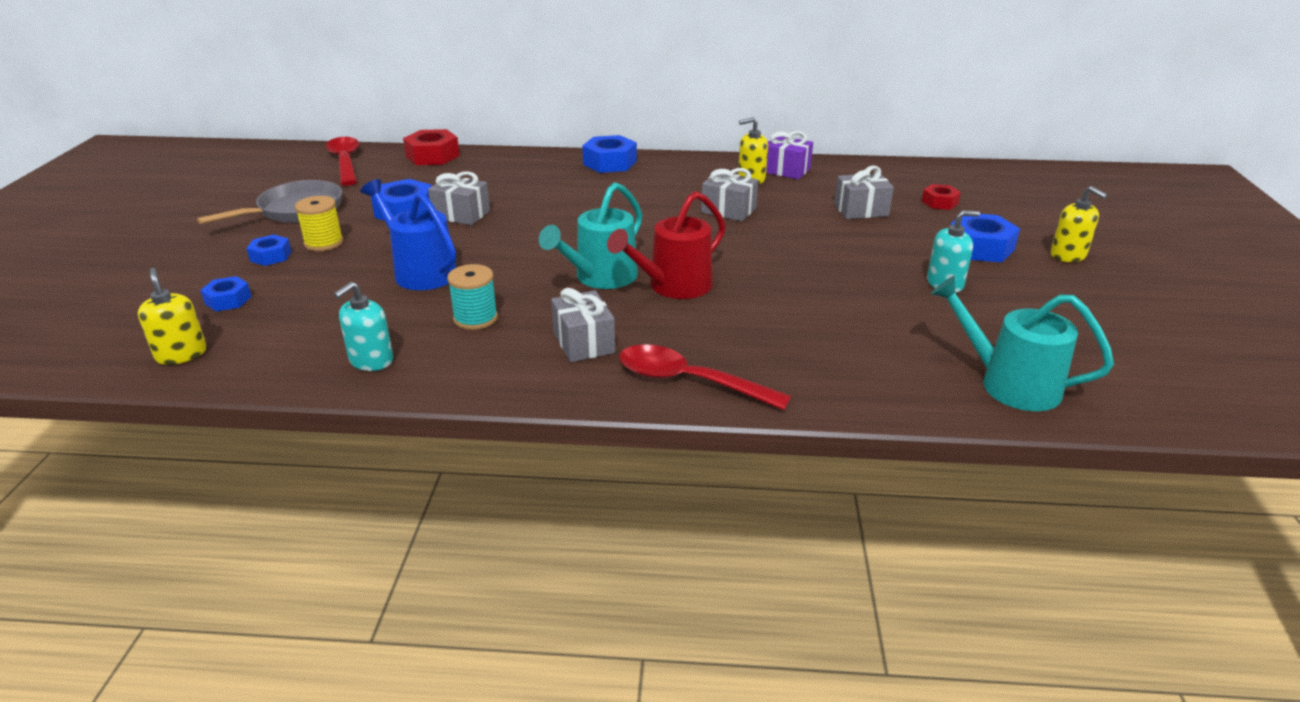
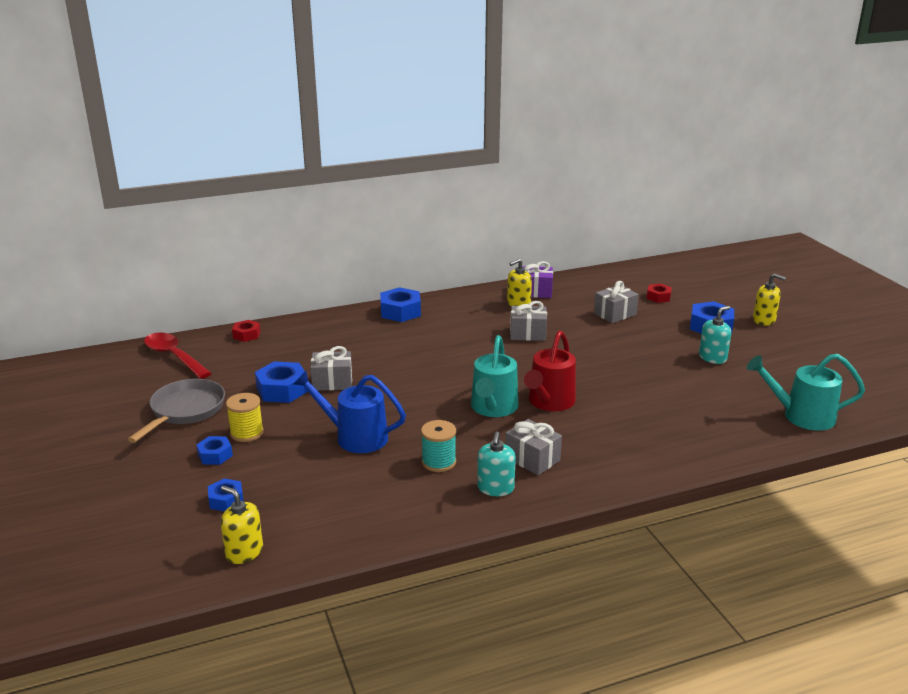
camera: 25 degrees left, 5 degrees down
(371, 360) = (399, 514): turquoise soap dispenser -> turquoise soap dispenser (495, 488)
(433, 156) = (246, 335): red nut -> red nut, size x0.59
(689, 381) = (625, 466): red spoon -> none

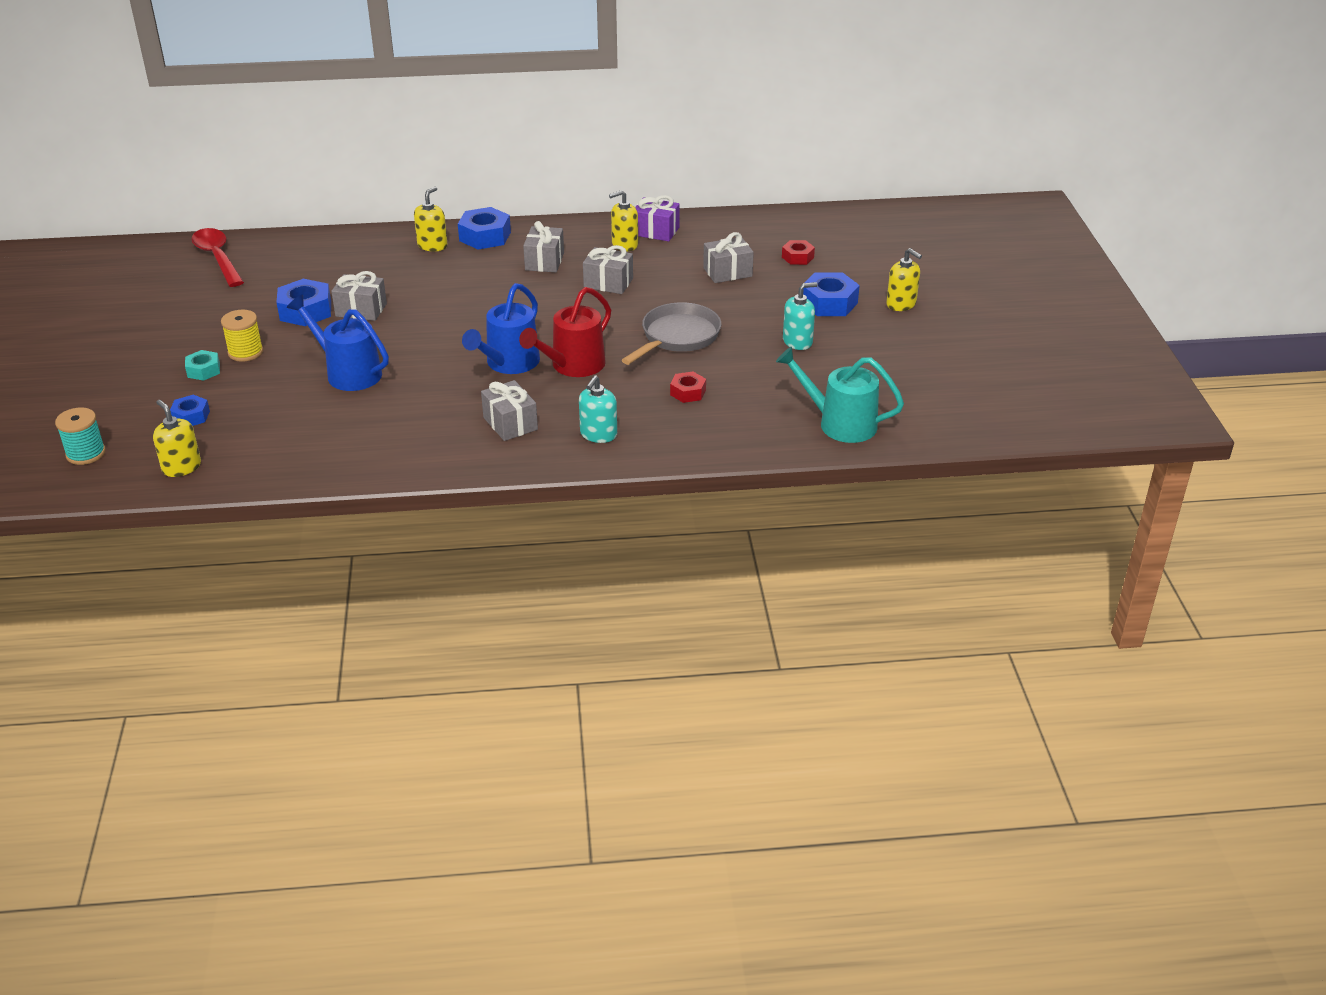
camera: 15 degrees right, 10 degrees up
(185, 411) = (198, 320): grey pan -> grey pan (677, 337)
(215, 455) = (203, 370): blue nut -> turquoise nut
(246, 335) = (304, 243): red nut -> red nut (688, 392)
(361, 324) = (432, 245): none -> yellow soap dispenser
(438, 462) = (414, 412): turquoise spool -> turquoise spool (86, 453)
(463, 324) = (544, 261): none -> grey gift
(493, 408) = (508, 363): turquoise watering can -> blue watering can
(495, 488) = (452, 447): turquoise soap dispenser -> turquoise soap dispenser (598, 434)

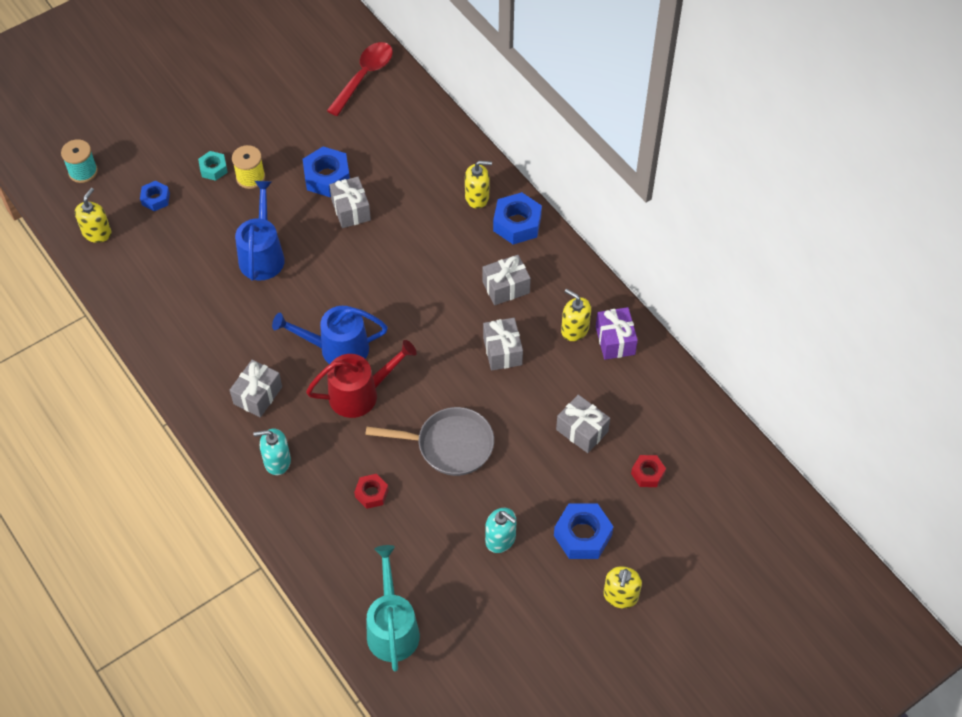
camera: 60 degrees right, 20 degrees up
(573, 366) = (360, 394): red watering can -> red watering can turned 150 degrees clockwise

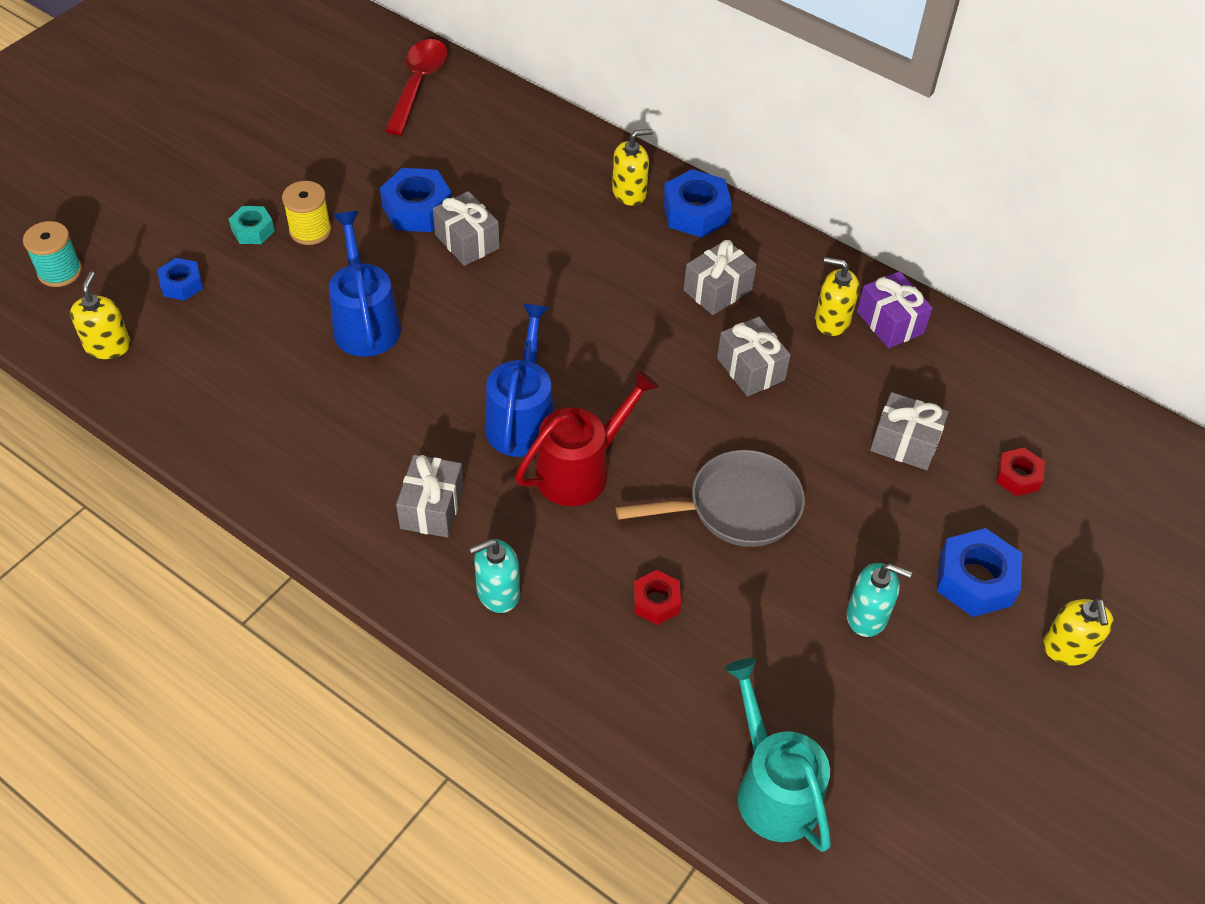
camera: 20 degrees left, 5 degrees down
(337, 349) = (522, 419): blue watering can -> blue watering can turned 120 degrees clockwise

